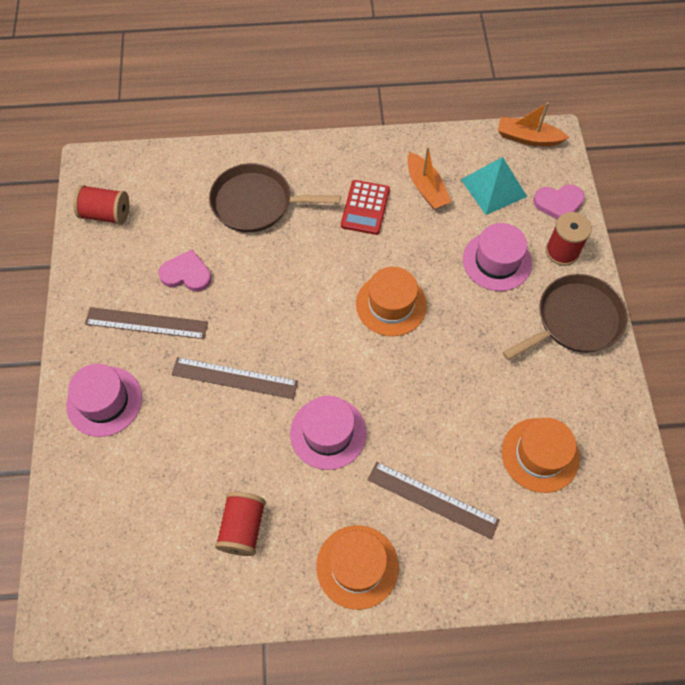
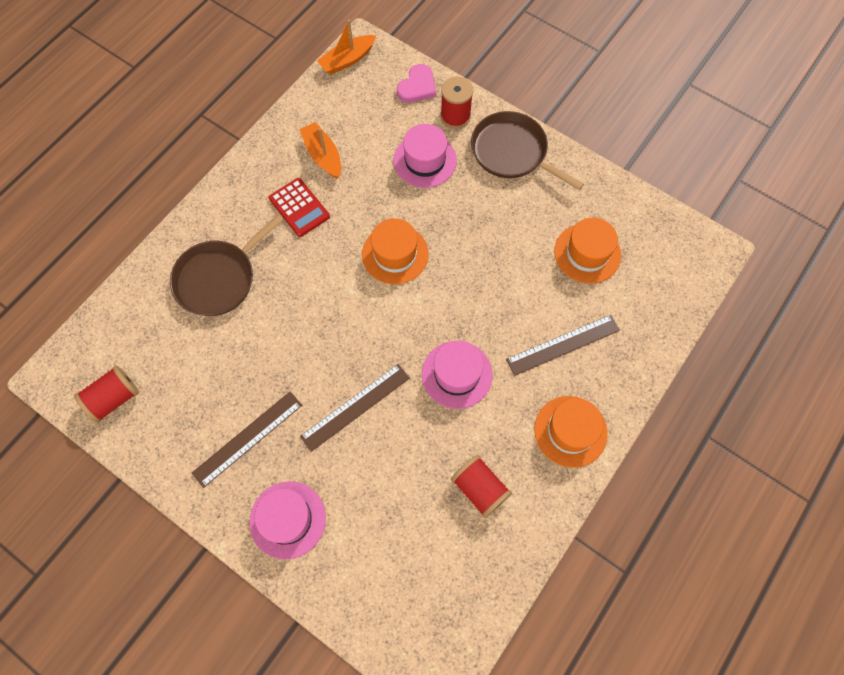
camera: 50 degrees left, 5 degrees up
(186, 274) = (232, 376): pink heart -> none
(426, 188) = (323, 155): orange boat -> orange boat turned 135 degrees counterclockwise
(493, 188) = (365, 114): turquoise pyramid -> none
(575, 320) = (512, 152): brown pan -> brown pan turned 60 degrees counterclockwise

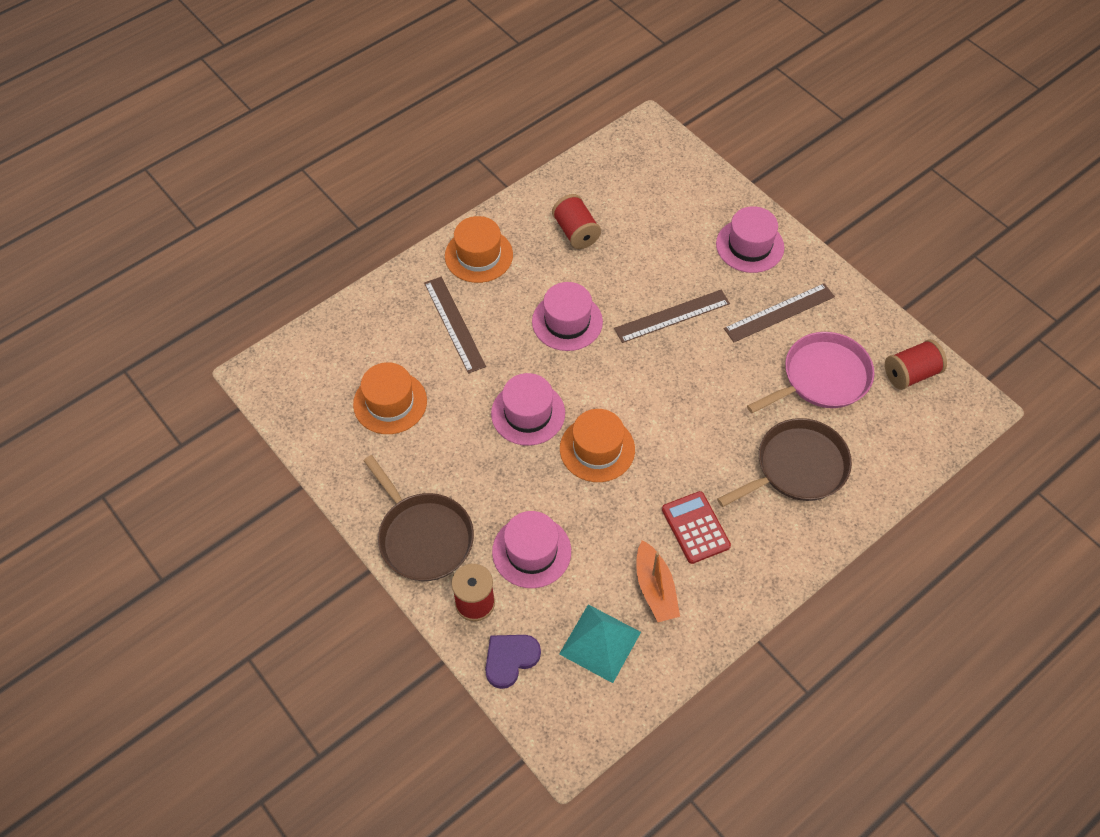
camera: 165 degrees left, 10 degrees down
(200, 373) = (822, 378): none -> pink pan
(347, 60) = (594, 727): orange boat -> none
(356, 110) = (600, 643): none -> turquoise pyramid
(417, 86) = (510, 659): pink heart -> purple heart
(464, 272) = (528, 413): none -> pink hat
(563, 345) = (454, 324): brown ruler -> brown ruler turned 75 degrees clockwise

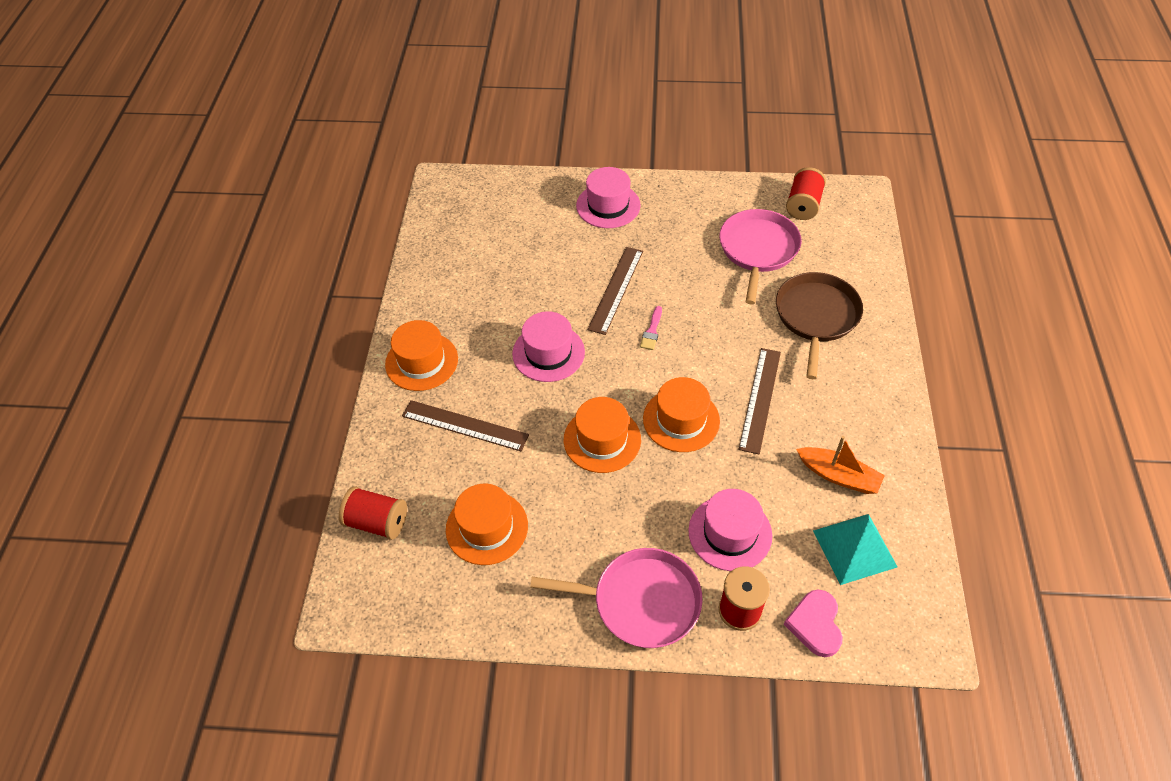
camera: 45 degrees left, 5 degrees down
(423, 536) = (641, 601): brown pan -> pink pan
(510, 659) = (815, 624): purple heart -> pink heart
(528, 413) = (602, 439): pink hat -> orange hat
(576, 232) = (476, 288): red spool -> red spool (377, 522)
(658, 369) = (652, 331): none -> pink brush
(695, 527) = (809, 411): red calculator -> none
(779, 313) = (681, 232): brown ruler -> brown ruler (760, 399)

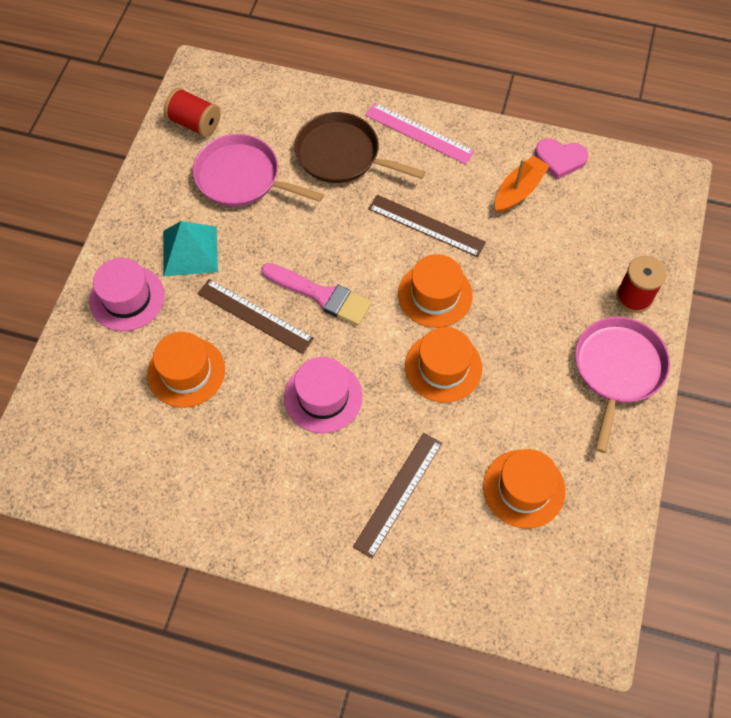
camera: 80 degrees left, 10 degrees up
(377, 522) = (501, 596): red spool -> none
(421, 361) = (300, 529): orange hat -> orange hat (186, 372)
(652, 331) = (320, 295): pink brush -> pink brush, size x2.00
(730, 533) = (561, 285): pink hat -> none
(815, 624) = (652, 247): pink heart -> pink heart (560, 159)
(855, 548) = (589, 200): turquoise pyramid -> turquoise pyramid (190, 251)
(873, 374) = (419, 133): none -> pink ruler

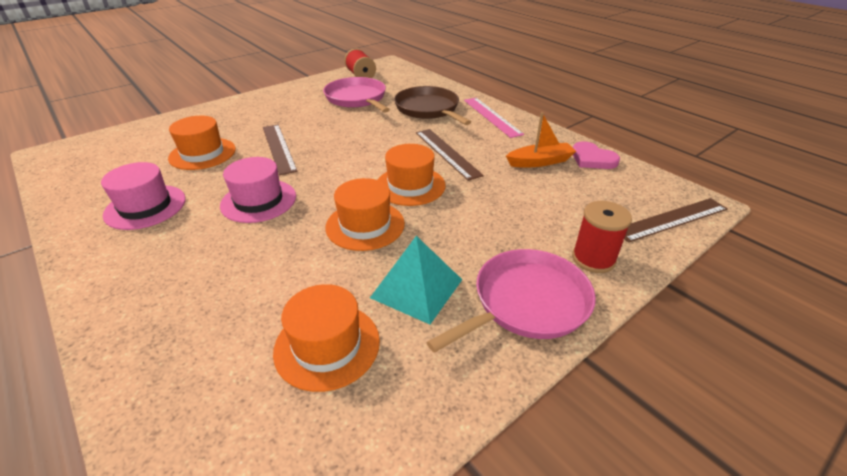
camera: 35 degrees right, 25 degrees down
(127, 298) = (226, 116): pink hat -> pink hat (145, 207)
(190, 251) = (286, 112): turquoise pyramid -> turquoise pyramid (417, 288)
(320, 295) = (331, 155): pink brush -> none
(398, 494) = (221, 284): brown ruler -> brown ruler (671, 219)

